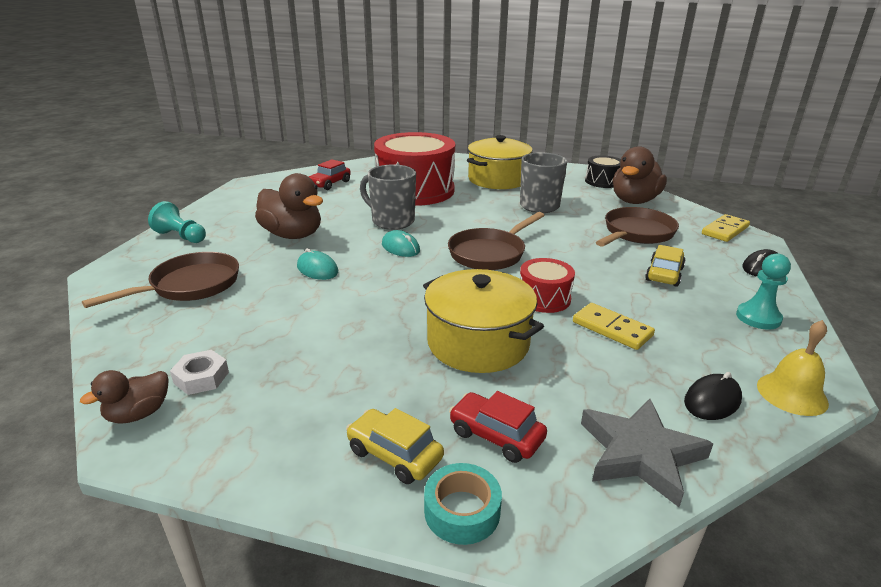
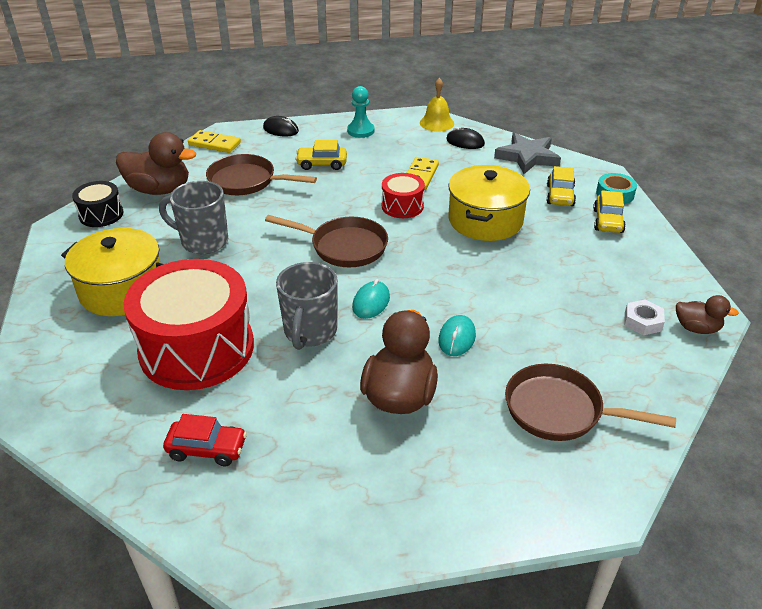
camera: 115 degrees left, 10 degrees up
(181, 236) = (479, 503): turquoise pawn -> none
(496, 435) = (560, 195): red car -> yellow car

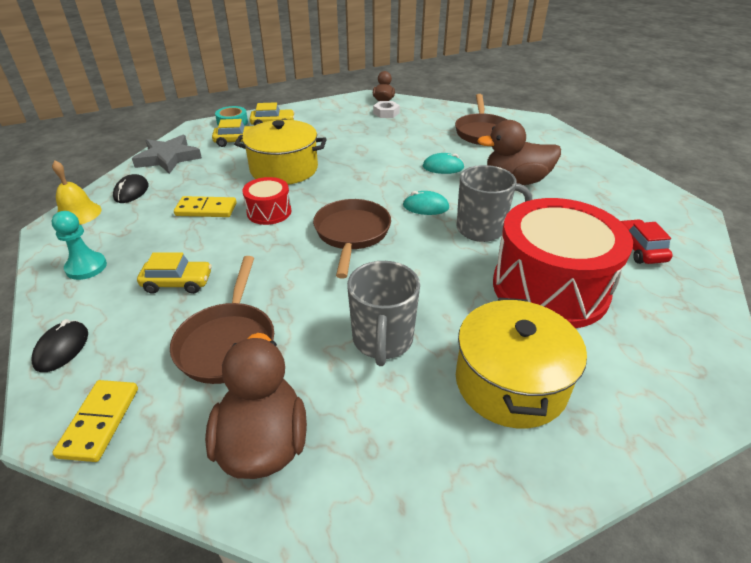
camera: 105 degrees left, 0 degrees up
(101, 214) = (356, 499): black drum -> none
(322, 164) = (178, 283): yellow car -> yellow car turned 75 degrees counterclockwise

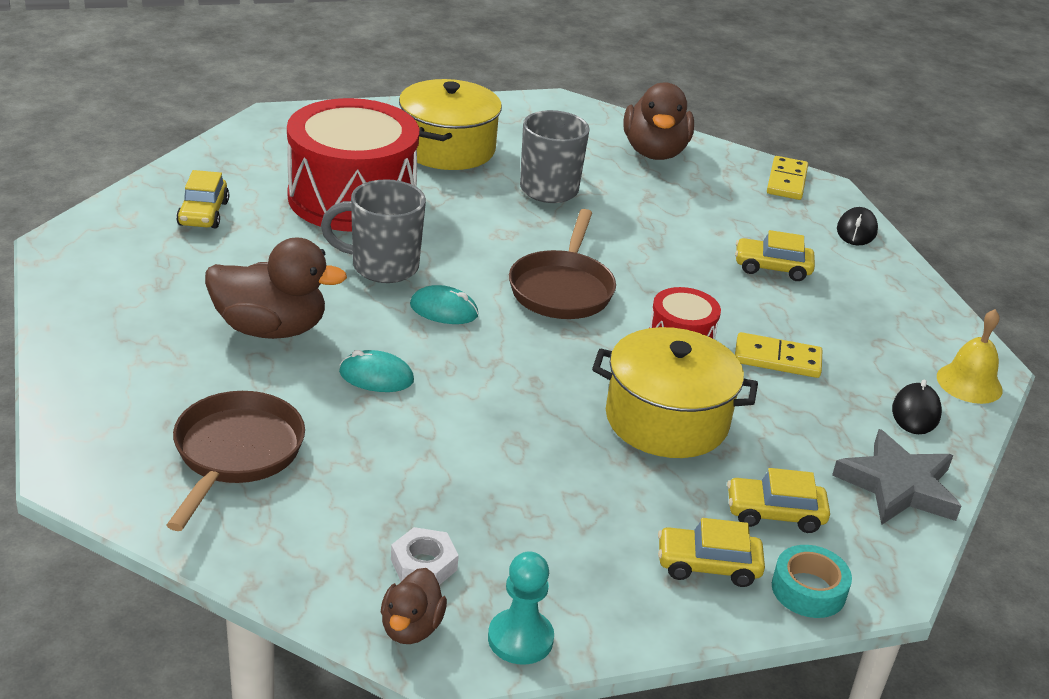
camera: 175 degrees left, 5 degrees down
(86, 267) = (893, 302): turquoise pawn -> turquoise pawn (520, 639)
(228, 342) = (698, 210): brown pan -> none
(639, 249) = (203, 213): red car -> yellow car

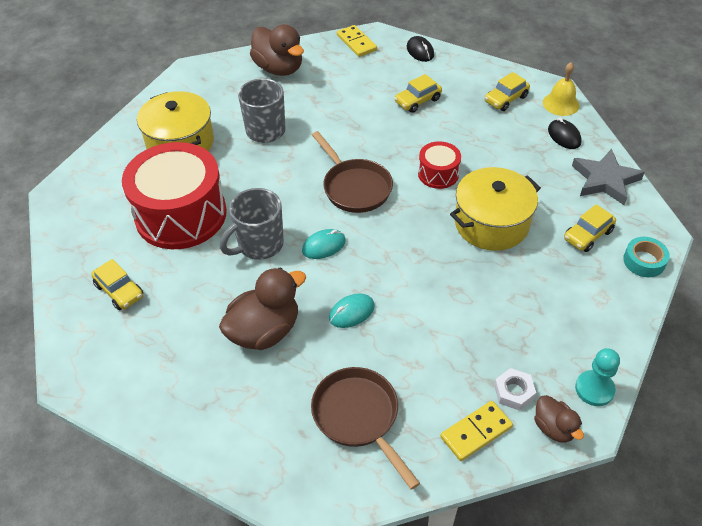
camera: 40 degrees left, 15 degrees up
(708, 566) = (601, 284): yellow car -> yellow car (506, 99)
(777, 359) = (485, 151): yellow domino -> yellow domino (476, 432)

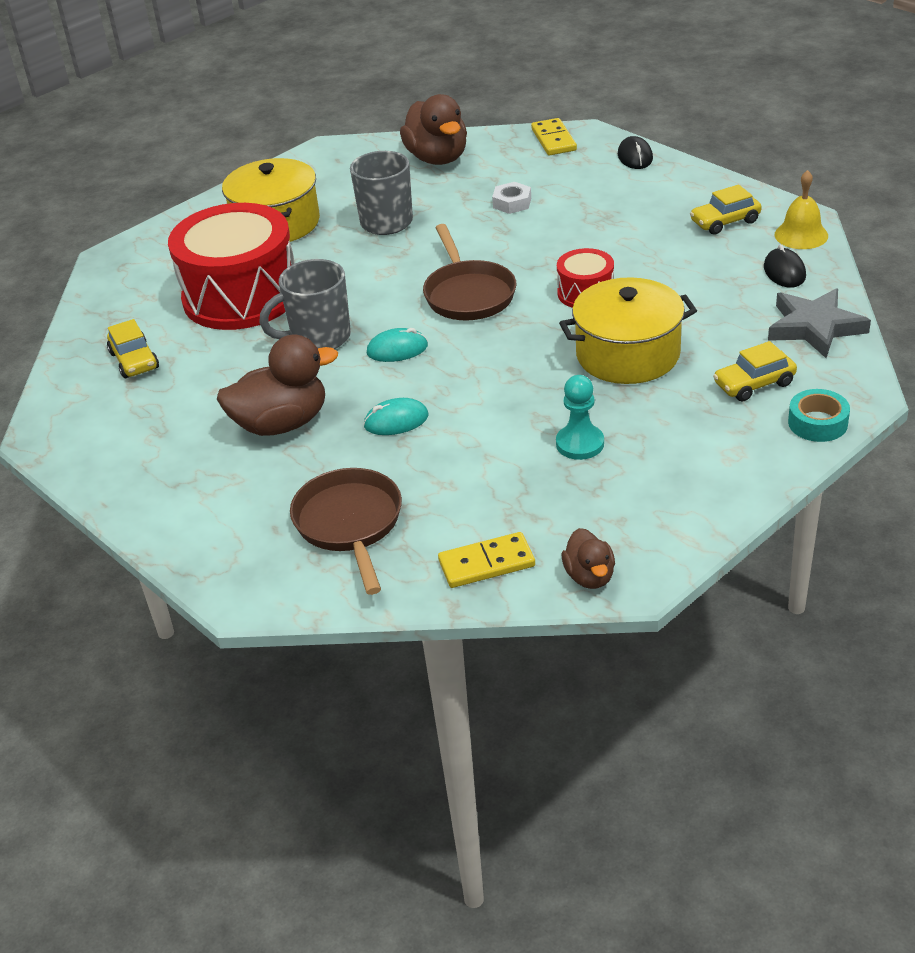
camera: 20 degrees right, 10 degrees down
(417, 101) = (601, 211): yellow car -> none
(514, 392) = (558, 532): white nut -> white nut (512, 203)
(594, 389) = (667, 546): turquoise pawn -> turquoise pawn (580, 444)

